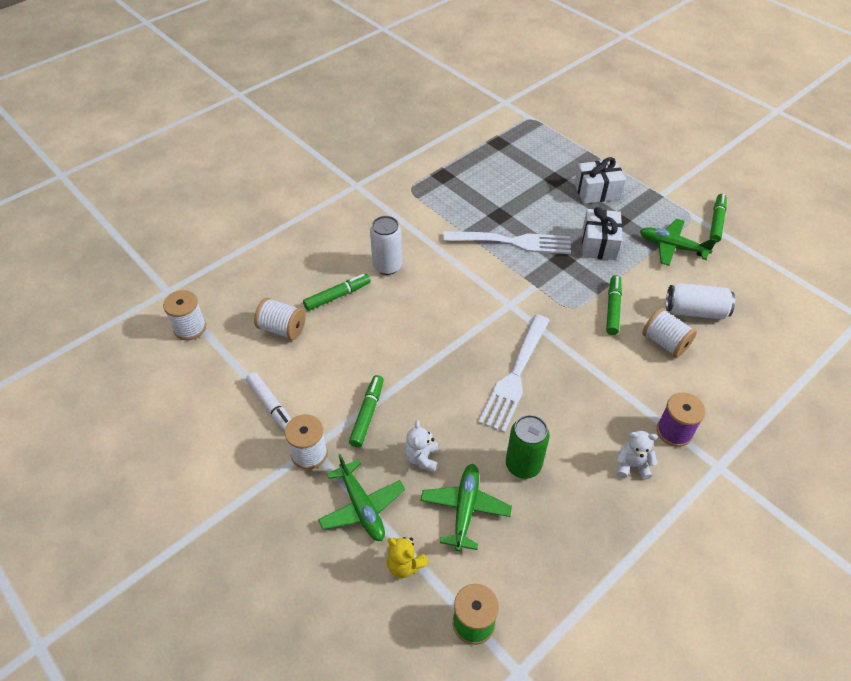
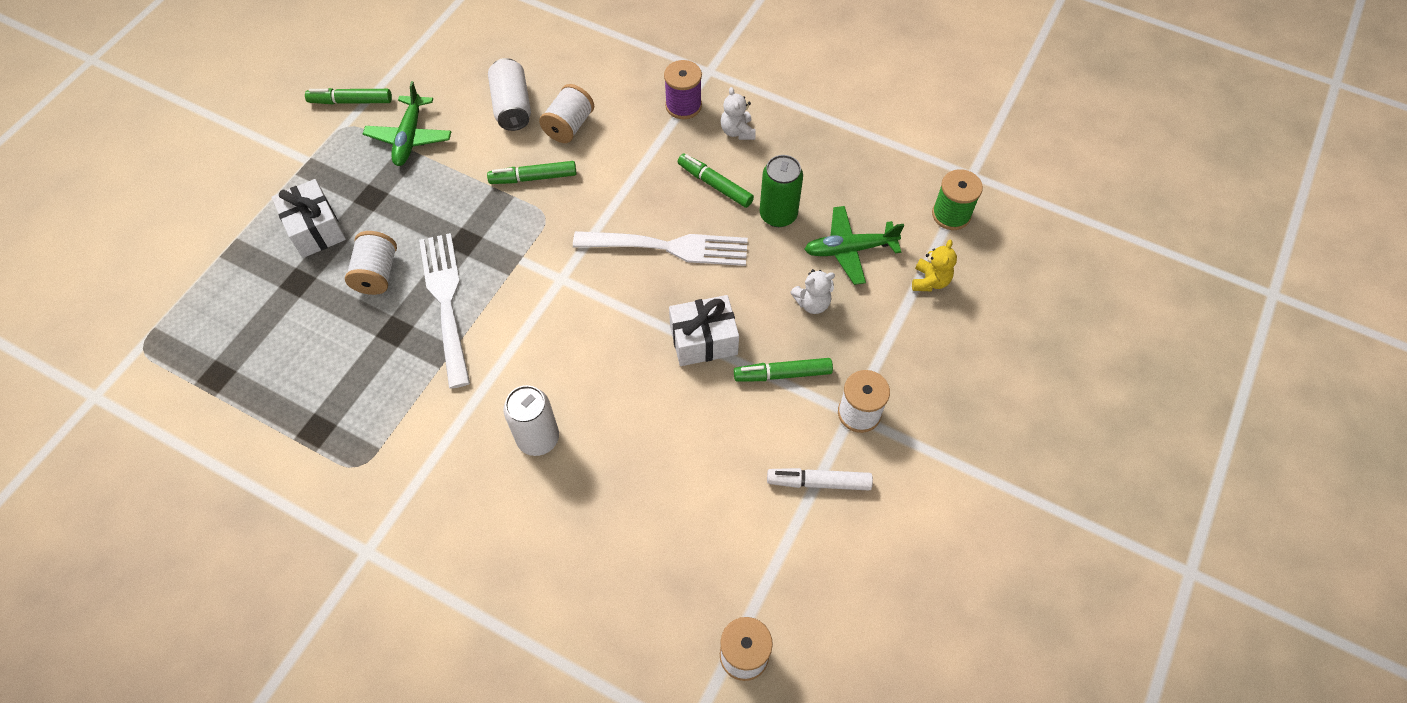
camera: 110 degrees left, 10 degrees up
(271, 406) = (818, 482): white marker -> white marker turned 120 degrees counterclockwise
(282, 328) = (697, 526): white spool -> white spool (377, 274)
(337, 296) = (614, 481): green marker -> green marker (715, 185)
(362, 507) = (893, 337): green plane -> none
(599, 244) = (424, 209): white gift -> white gift (703, 340)

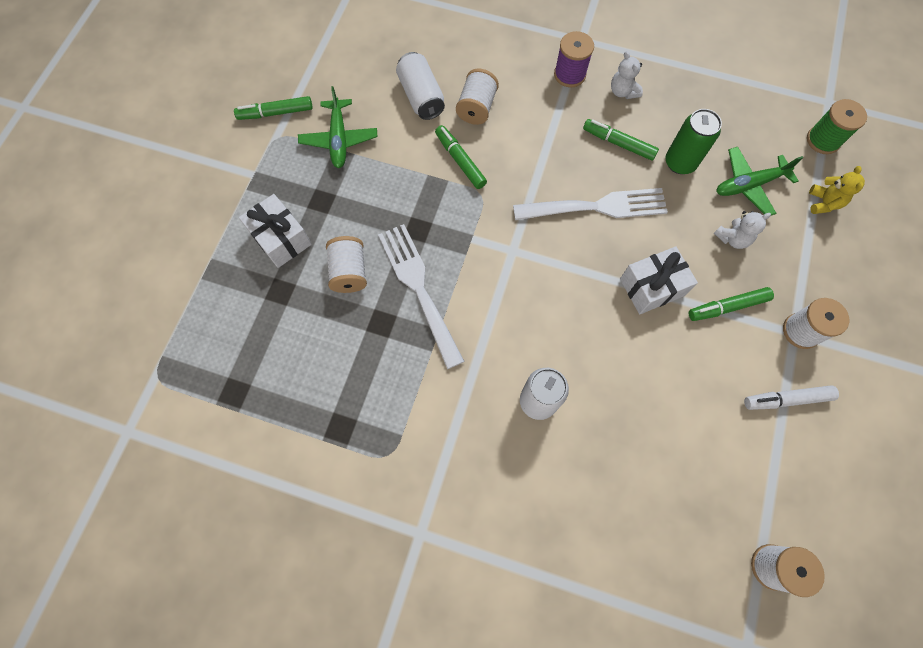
camera: 10 degrees left, 10 degrees up
(533, 178) = (460, 161): green marker -> green marker turned 75 degrees clockwise

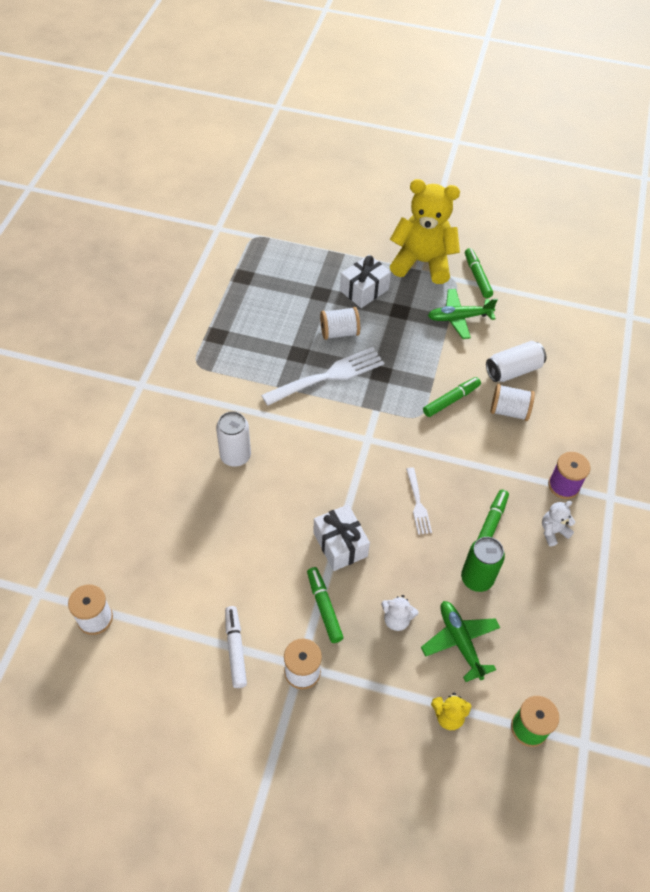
camera: 85 degrees right, 15 degrees down
(243, 169) = (422, 262): none -> yellow teddy bear
(597, 206) = (418, 504): white fork -> white fork, size x0.53
(732, 238) = (397, 619): white teddy bear -> white teddy bear turned 45 degrees counterclockwise

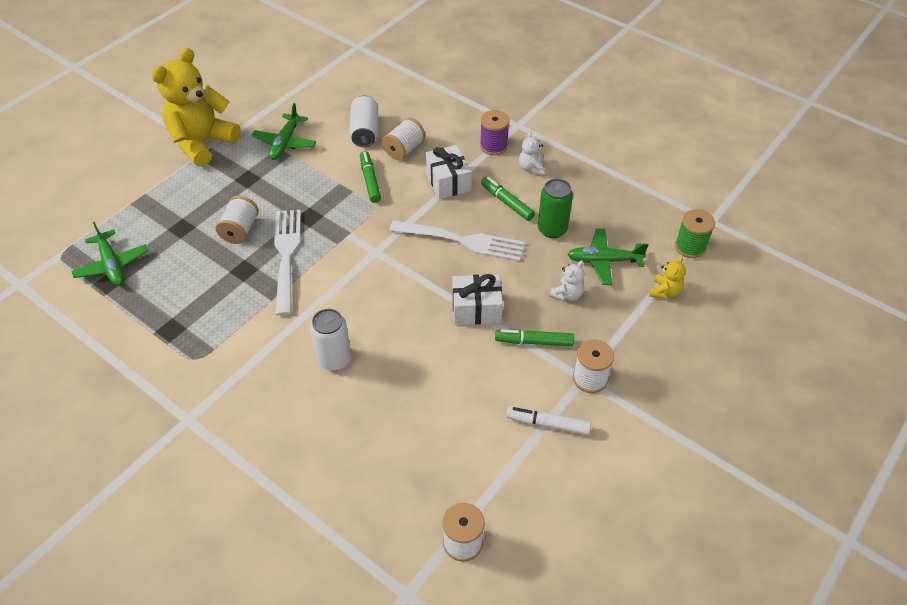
camera: 65 degrees left, 5 degrees down
(261, 270) = (112, 265): none -> green plane
(364, 290) = (203, 194): white gift -> white gift (448, 181)
(418, 504) = (463, 241): white fork -> white fork, size x1.88
(477, 276) = (248, 114): green marker -> none

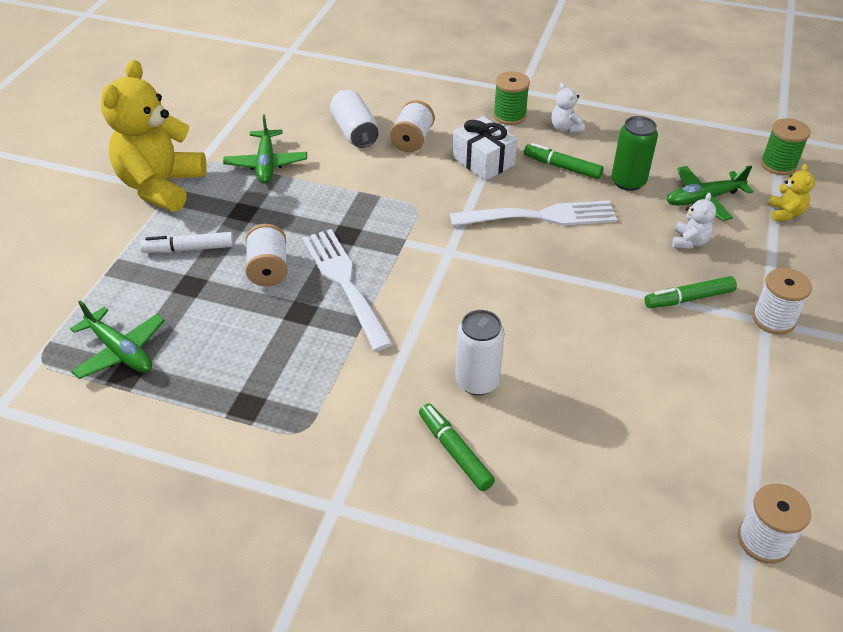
camera: 20 degrees left, 5 degrees down
(370, 181) = (394, 180): green marker -> green marker (455, 451)
(476, 309) = (603, 282): white gift -> none
(493, 146) = (509, 116): purple spool -> green spool
(548, 424) = (764, 379): white marker -> white marker (189, 249)

